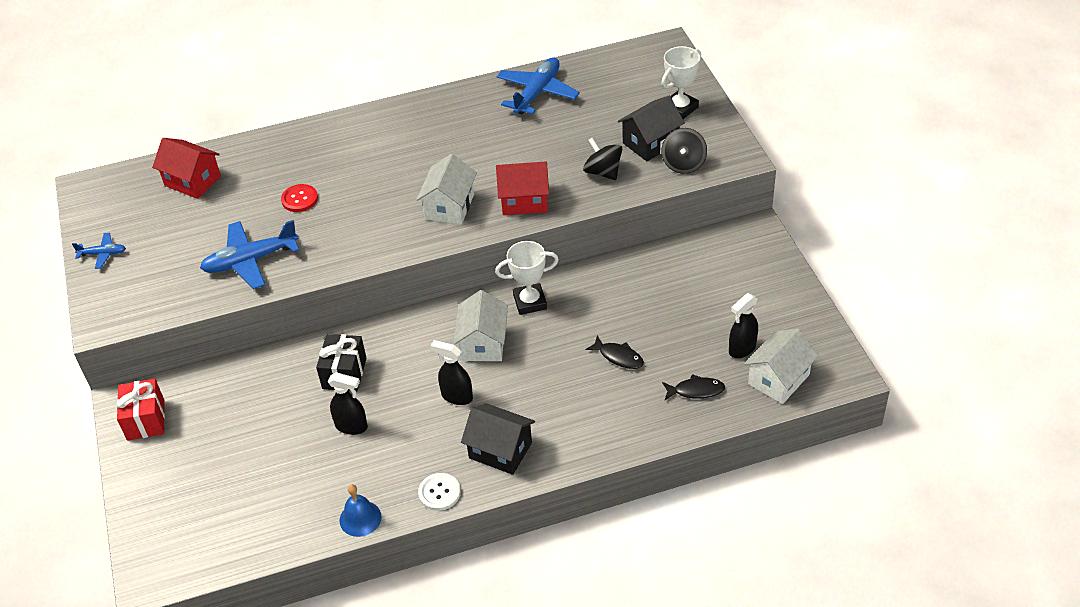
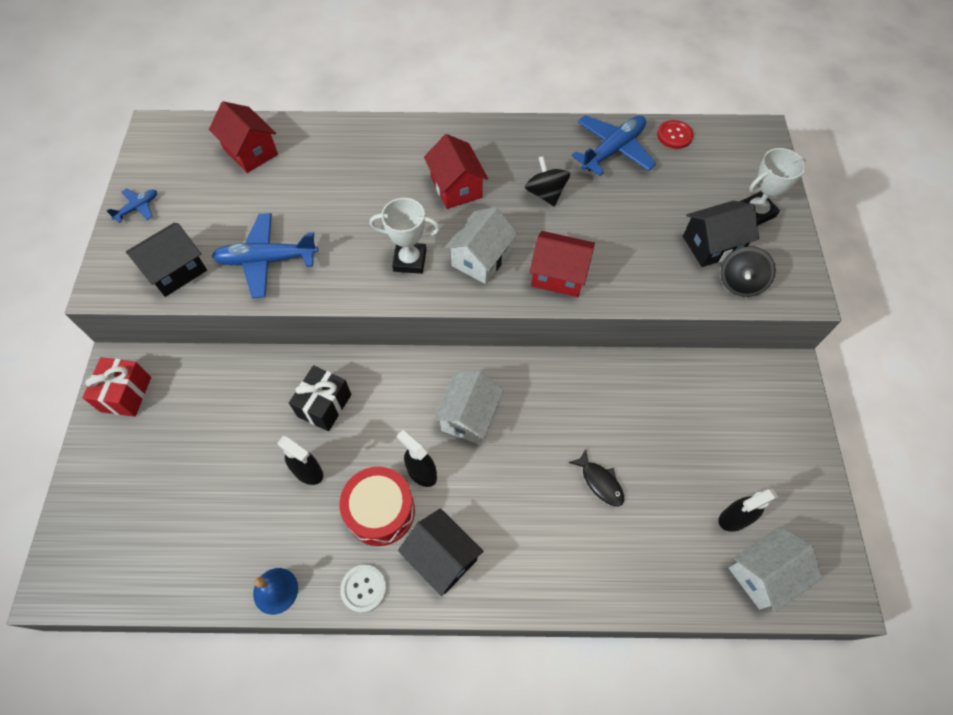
camera: 15 degrees right, 15 degrees up
(103, 254) = (138, 208): blue plane -> blue plane turned 60 degrees counterclockwise
(166, 292) = (176, 271): none -> black house
(299, 199) = (340, 203): red button -> red button (674, 135)
(404, 158) = (456, 187): none -> red house
(431, 434) = (380, 511): none -> red drum
(530, 302) = (531, 382): white trophy -> white trophy (410, 260)
(603, 172) = (651, 266): black spinning top -> black spinning top (545, 193)
(696, 390) = (669, 556): black fish -> none

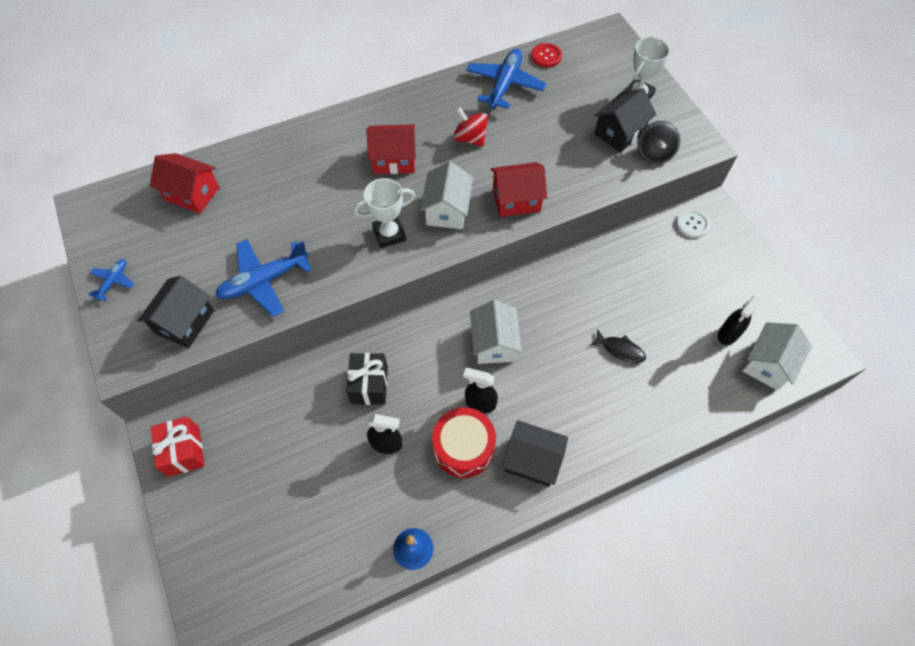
camera: 25 degrees left, 0 degrees up
(363, 588) = (484, 512): white button -> white button (692, 224)
(456, 187) = (394, 160): red house -> red house turned 45 degrees counterclockwise
(545, 193) = (470, 138): black spinning top -> red spinning top

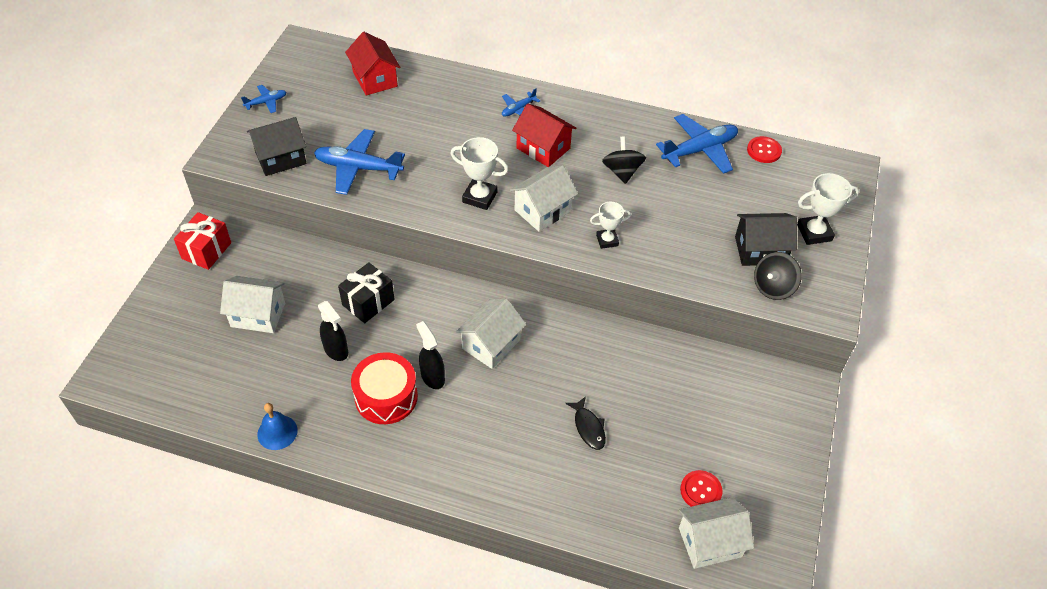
camera: 40 degrees right, 10 degrees down
(291, 468) = (258, 315): none -> white house
(341, 140) = (518, 109): none -> blue plane
(470, 138) = (622, 171): red spinning top -> black spinning top
(516, 200) = (607, 240): red house -> white trophy
(532, 460) = (425, 447): black house -> none
(692, 224) = (771, 383): white button -> none
(728, 334) = (700, 491): black spray bottle -> red button

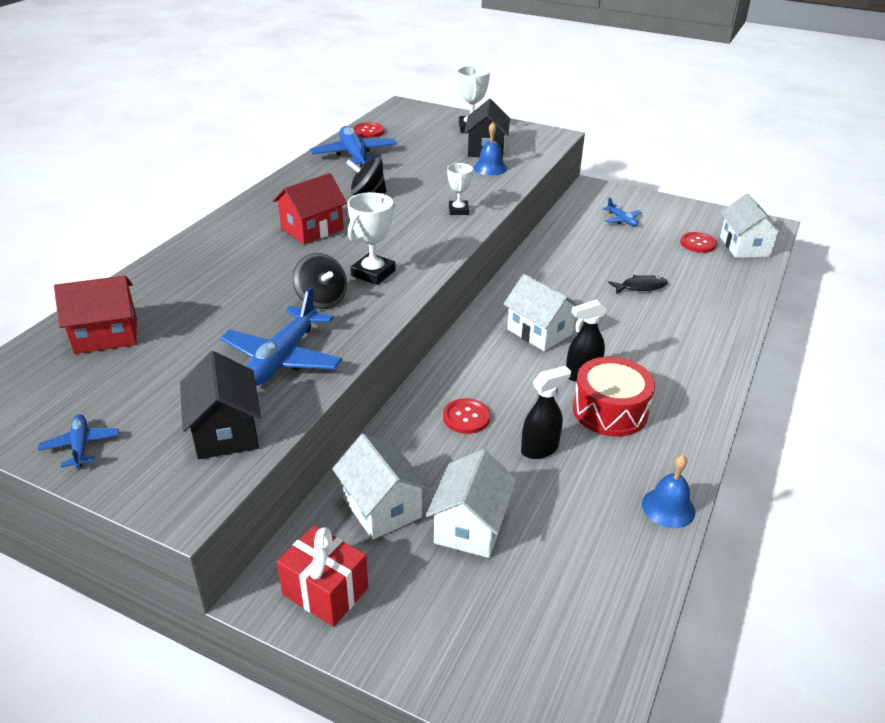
camera: 80 degrees left, 15 degrees down
(368, 302) = (466, 417): black gift -> red button
(518, 109) = (239, 237): blue plane -> blue plane (622, 220)
(542, 210) = (407, 238): white house -> white house (381, 507)
(713, 257) = (490, 168): none -> blue bell
(773, 287) = (527, 150): black spinning top -> black spinning top (321, 299)

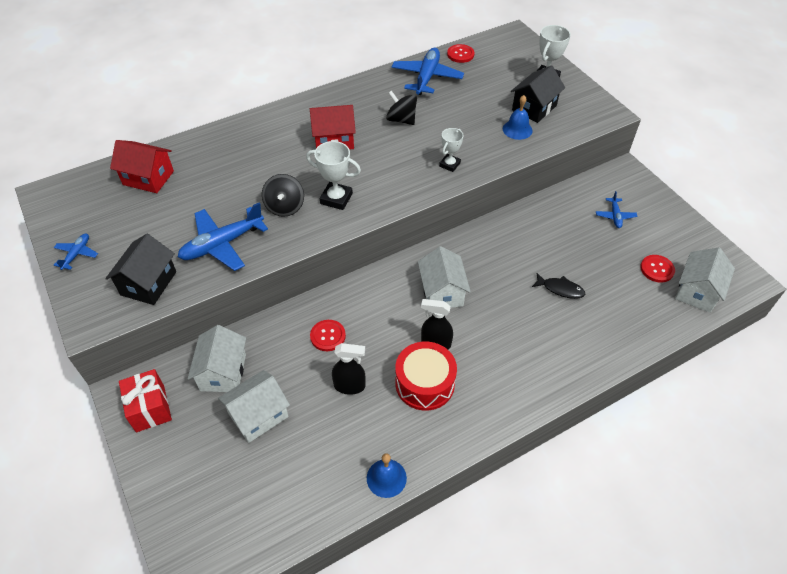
camera: 35 degrees right, 15 degrees up
(373, 273) = (336, 198): white trophy -> white trophy turned 45 degrees clockwise

